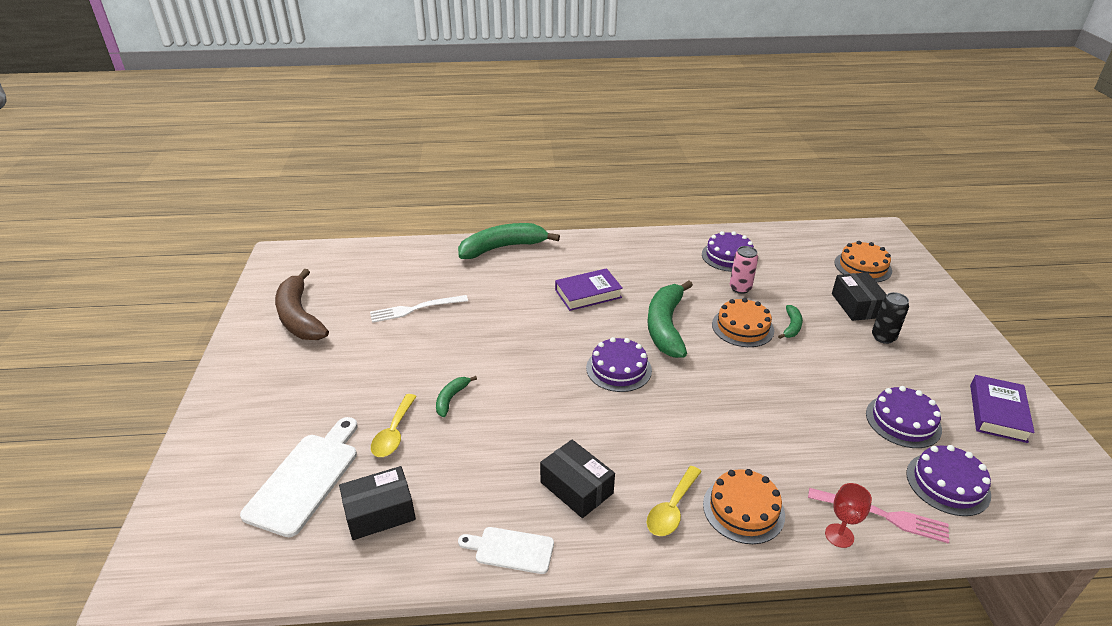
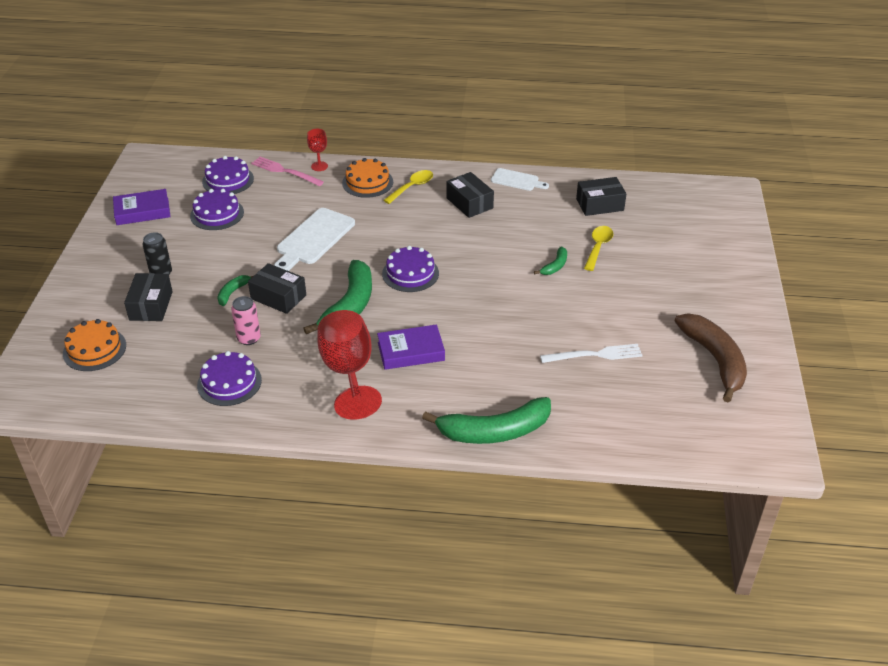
camera: 170 degrees left, 5 degrees up
(305, 479) = (655, 227): white cutting board -> white cutting board (314, 239)
(636, 273) = (348, 372): none -> red goblet
(742, 327) = (278, 297): orange cake -> black box
(997, 413) = (142, 211): purple book -> purple book turned 45 degrees clockwise

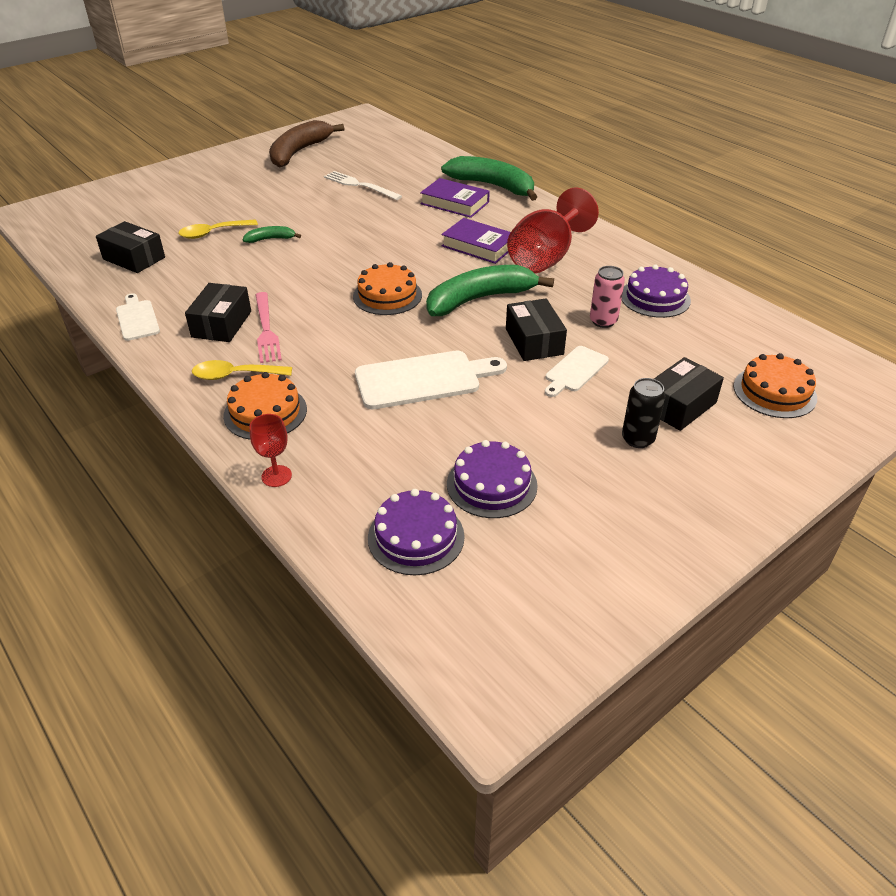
camera: 135 degrees left, 0 degrees up
(142, 211) = (589, 559): purple book -> purple book (454, 203)
(233, 292) = (575, 371): green banana -> white cutting board
(285, 171) = (326, 498): pink fork -> pink fork (266, 330)
(410, 273) = (387, 295): purple cake -> orange cake

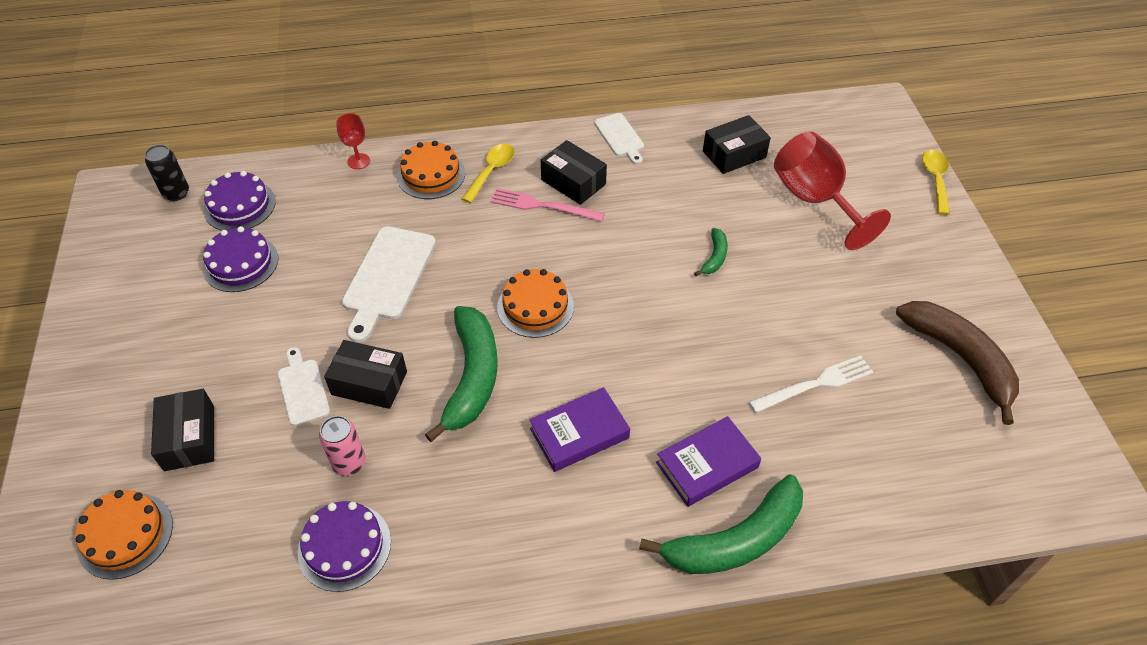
camera: 120 degrees right, 10 degrees up
(137, 319) = (620, 137): white cutting board -> white cutting board turned 60 degrees clockwise
(213, 233) = (756, 218): yellow spoon -> yellow spoon (935, 180)
(545, 258) = (506, 487): red goblet -> red goblet (814, 200)
(637, 439) = (189, 379): black can -> black can (176, 193)

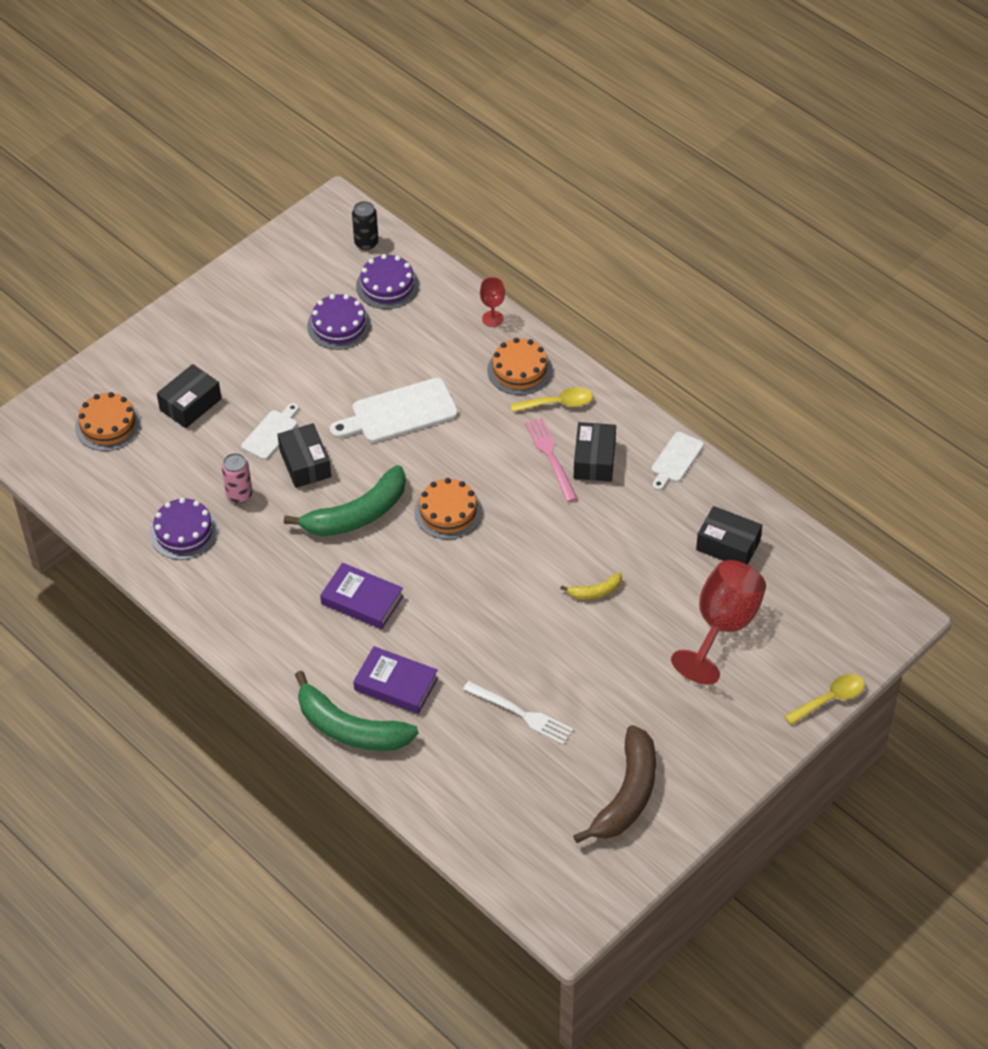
camera: 55 degrees right, 0 degrees up
(714, 257) = (595, 592): green banana -> yellow banana

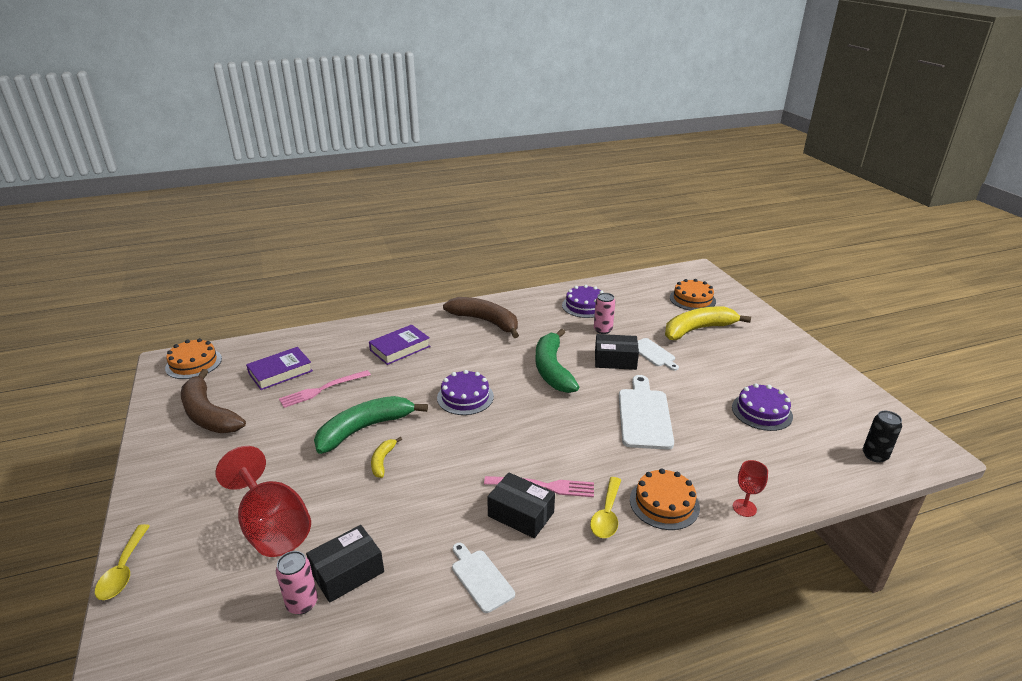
camera: 115 degrees right, 20 degrees down
(190, 404) = (698, 329): black box -> yellow banana
(282, 623) = (485, 321): none -> brown banana
(350, 728) = (387, 325): green banana -> green banana (365, 429)
(362, 600) = (477, 353): purple book -> purple book (280, 372)
(387, 285) = (809, 452): purple cake -> purple cake (465, 397)
(448, 512) = (524, 410): orange cake -> orange cake (193, 363)
(521, 714) = (322, 389): white fork -> pink fork
(772, 557) = (302, 603): none -> pink can

